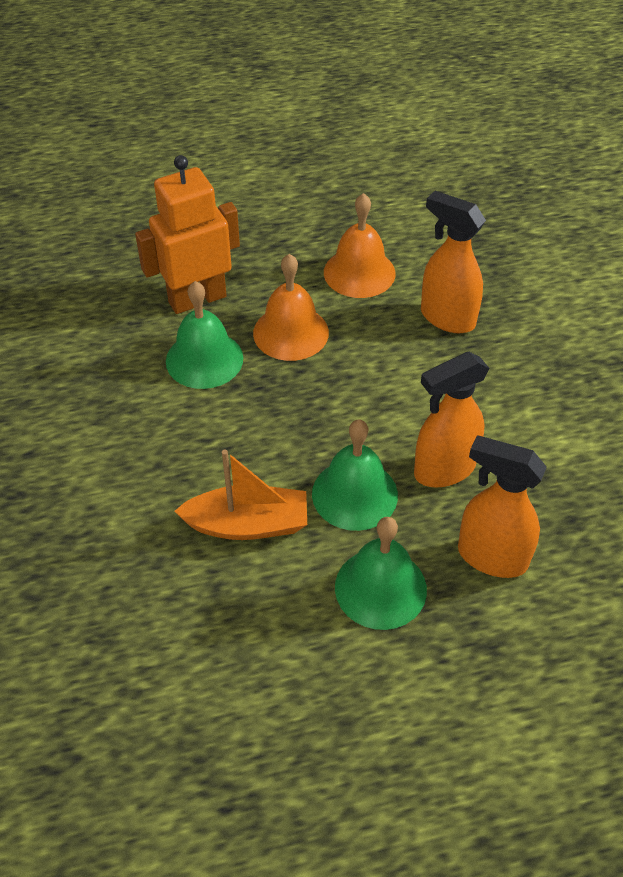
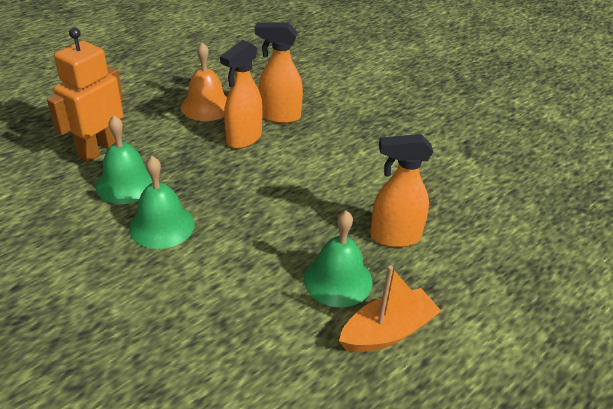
camera: 30 degrees left, 10 degrees down
(248, 524) = (221, 274): orange boat -> orange boat (387, 331)
(291, 332) = (180, 151): orange bell -> none
(354, 494) = (284, 231): green bell -> green bell (162, 225)
(444, 470) = (332, 198): orange spray bottle -> orange spray bottle (243, 139)

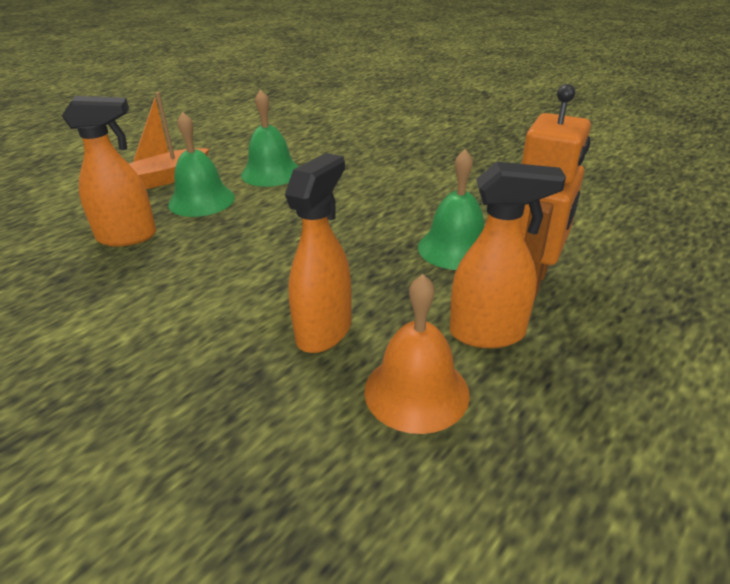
camera: 175 degrees right, 5 degrees down
(162, 225) = (387, 217): green bell -> green bell (271, 173)
(279, 116) = (266, 390): orange spray bottle -> orange spray bottle (488, 333)

